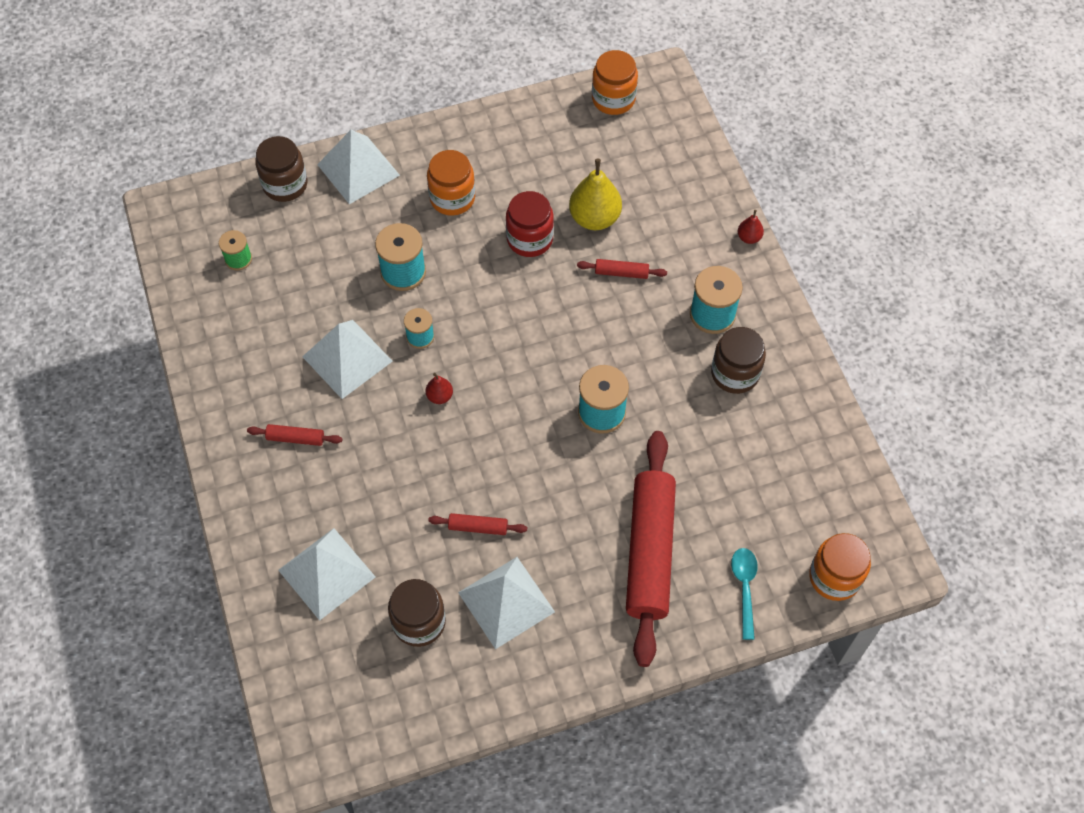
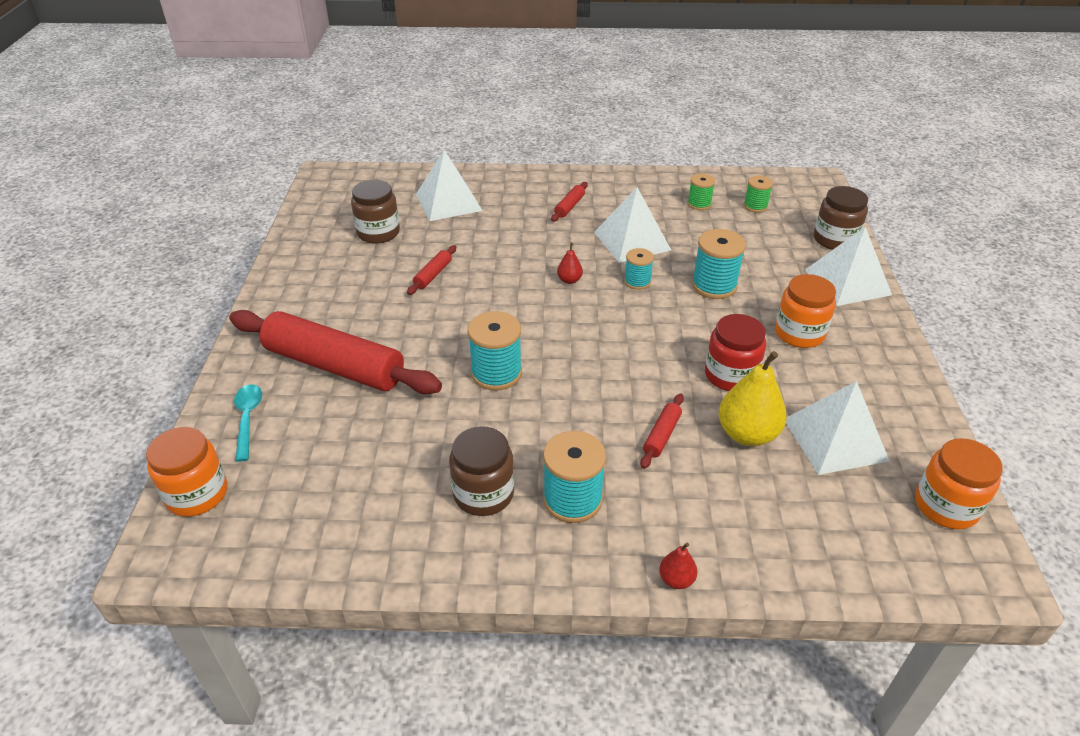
camera: 110 degrees right, 20 degrees down
(250, 312) = (699, 204): none -> green spool
(506, 602) = (358, 275): white pyramid -> white pyramid (835, 439)
(744, 588) = (248, 419): turquoise spoon -> turquoise spoon turned 120 degrees counterclockwise

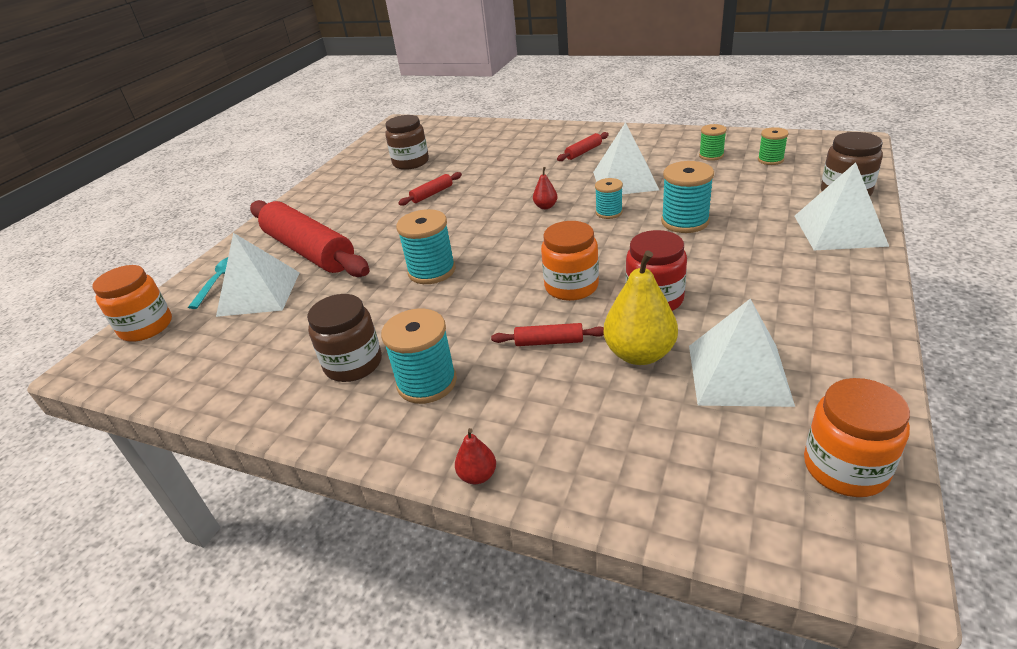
camera: 25 degrees right, 5 degrees down
(448, 202) = (481, 144): white pyramid -> white pyramid (259, 293)
(661, 435) = (549, 342): red rolling pin -> red rolling pin turned 45 degrees clockwise
(799, 333) = (754, 271): orange jar -> orange jar (571, 286)

